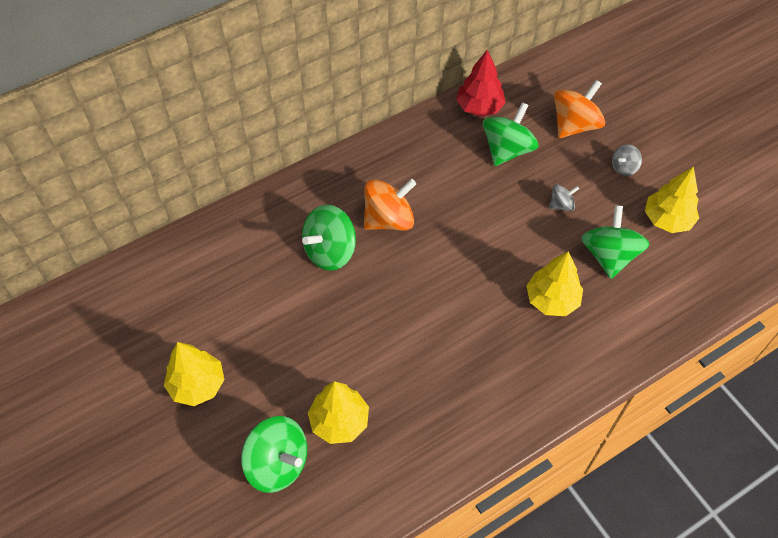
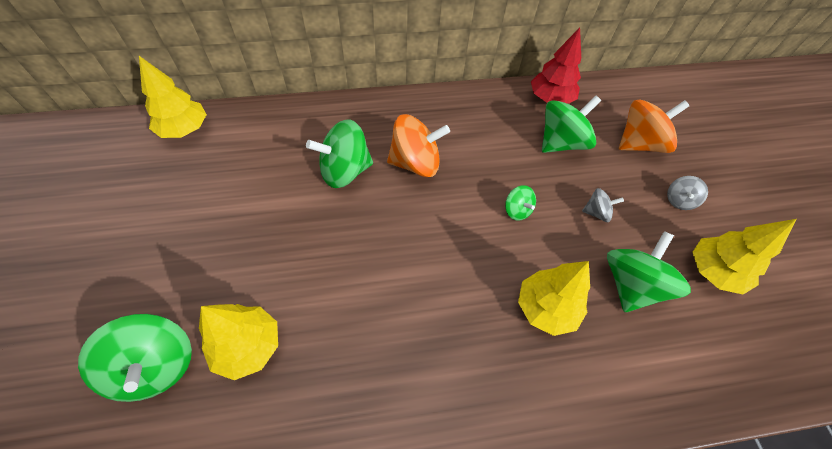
camera: 20 degrees right, 0 degrees up
(197, 385) = (143, 246): yellow tree -> yellow tree (184, 129)
(496, 229) = (517, 210): none -> green spinning top
(624, 167) = (679, 200): grey spinning top -> grey spinning top turned 45 degrees counterclockwise

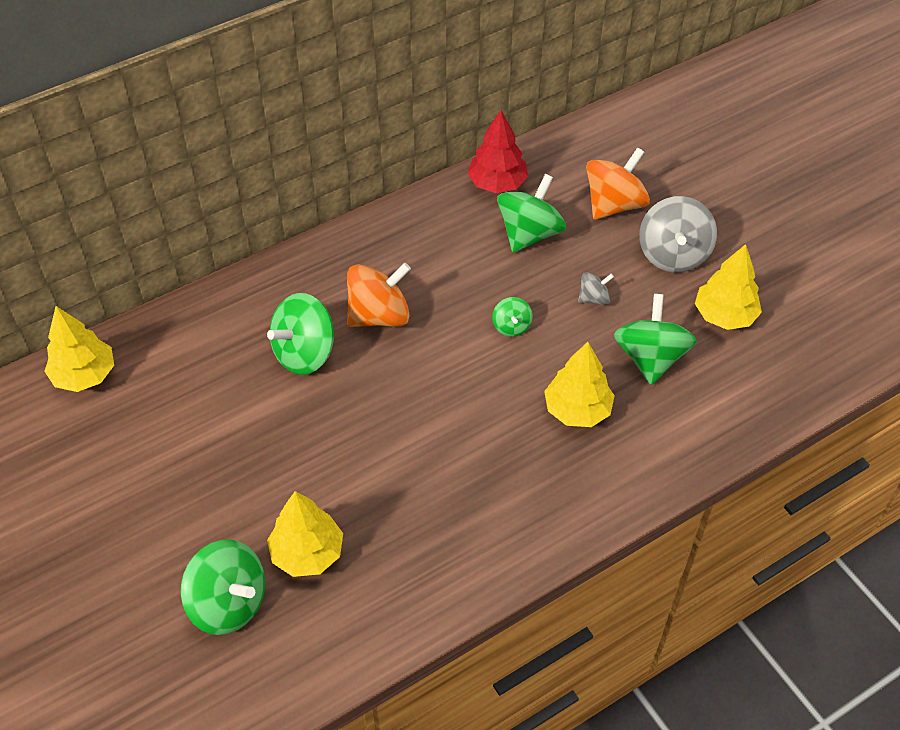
camera: 20 degrees left, 5 degrees down
(517, 210) = (511, 326): green spinning top -> green spinning top turned 45 degrees clockwise
(679, 200) = (673, 254): grey spinning top -> grey spinning top, size x1.97

